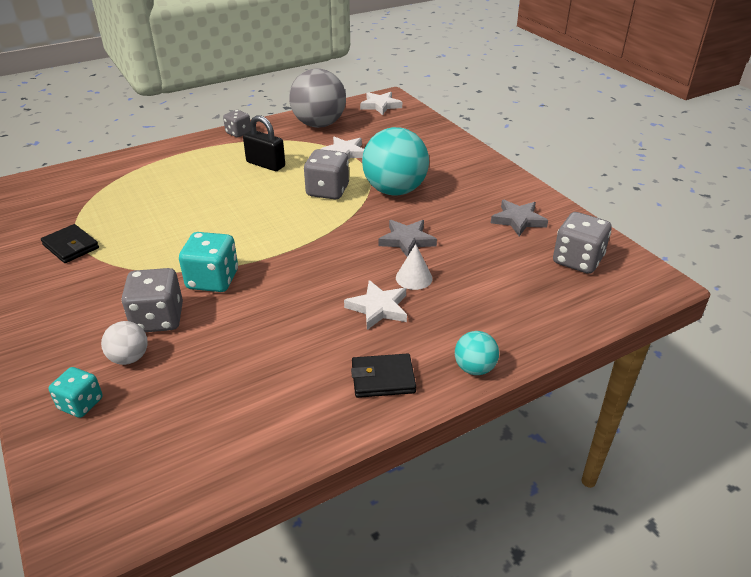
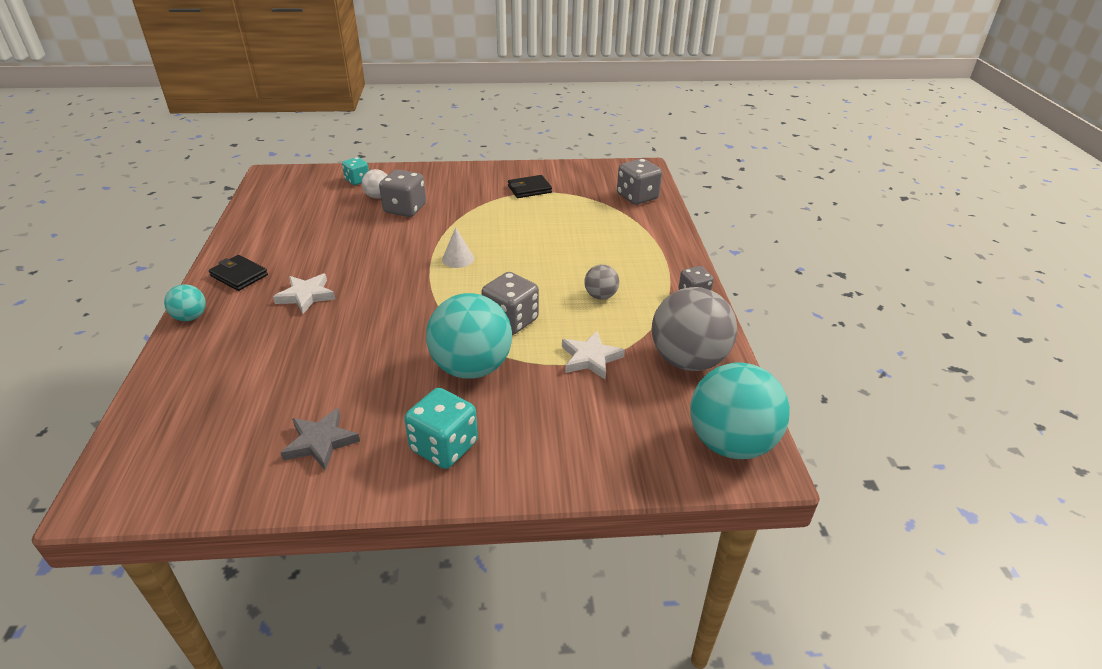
camera: 115 degrees right, 0 degrees up
(213, 280) = (426, 234): turquoise dice -> turquoise dice (444, 446)
(265, 164) = (600, 296): black padlock -> grey ball
(380, 105) = (730, 443): white star -> turquoise ball
(383, 378) = (239, 275): black wallet -> black wallet turned 75 degrees counterclockwise
(407, 240) = (374, 342): grey star -> none
(414, 278) = (318, 326): white cone -> white cone (458, 259)
(577, 260) = (208, 451): grey dice -> grey dice (637, 197)

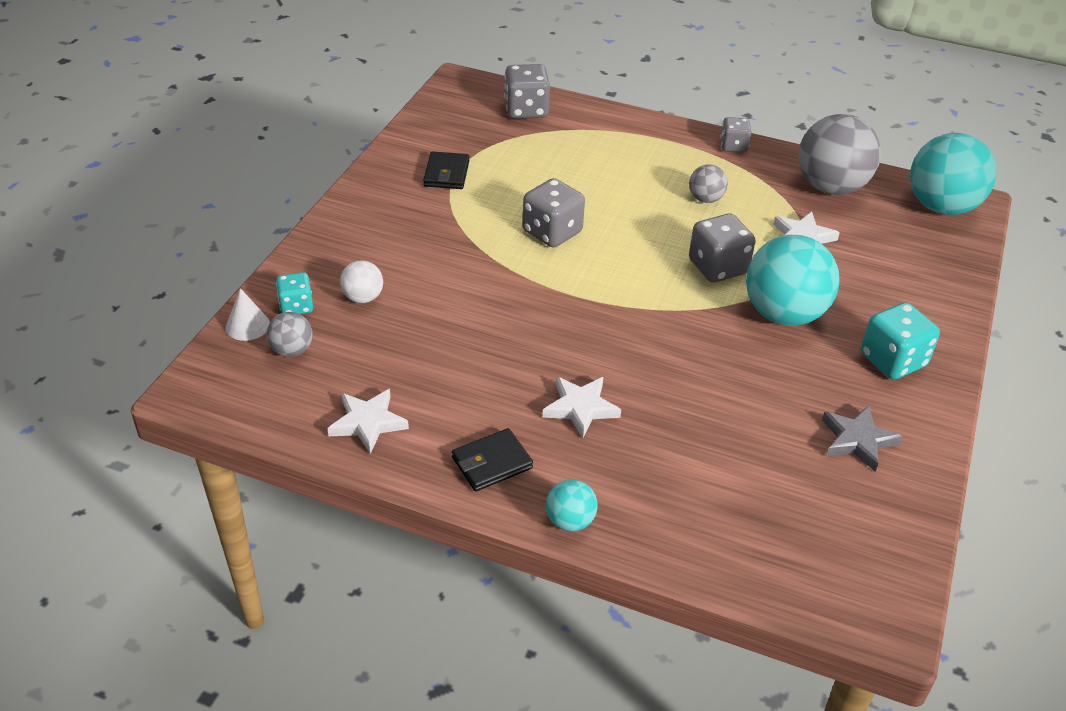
camera: 65 degrees left, 5 degrees up
(262, 227) = (368, 423): none -> white star
(317, 190) = (292, 350): none -> grey ball
(405, 209) = (419, 282): grey dice -> grey dice (552, 232)
(458, 259) = (573, 270): white cone -> white cone (247, 325)

